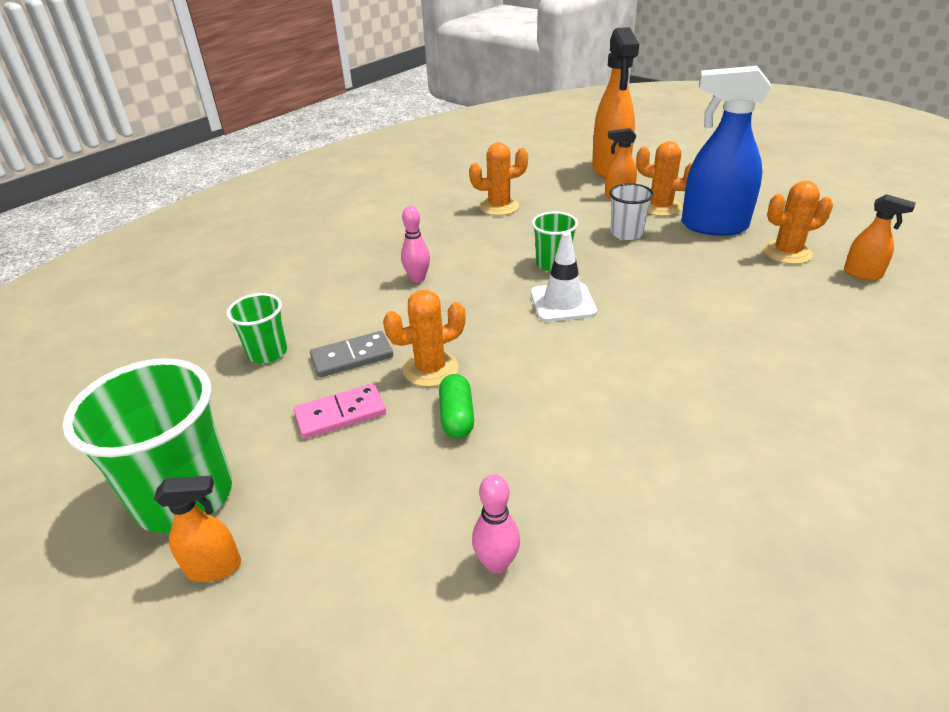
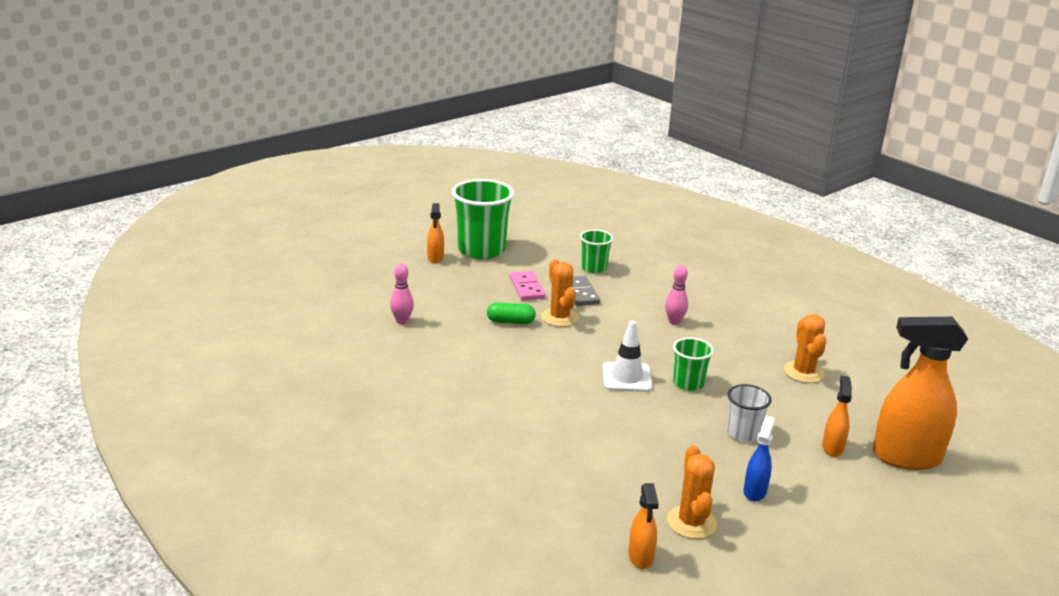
camera: 95 degrees right, 10 degrees down
(660, 207) = (802, 468): orange cactus -> none
(713, 226) = (755, 491): blue spray bottle -> blue spray bottle, size x0.48
(863, 274) = (640, 557): orange spray bottle -> orange spray bottle turned 45 degrees counterclockwise

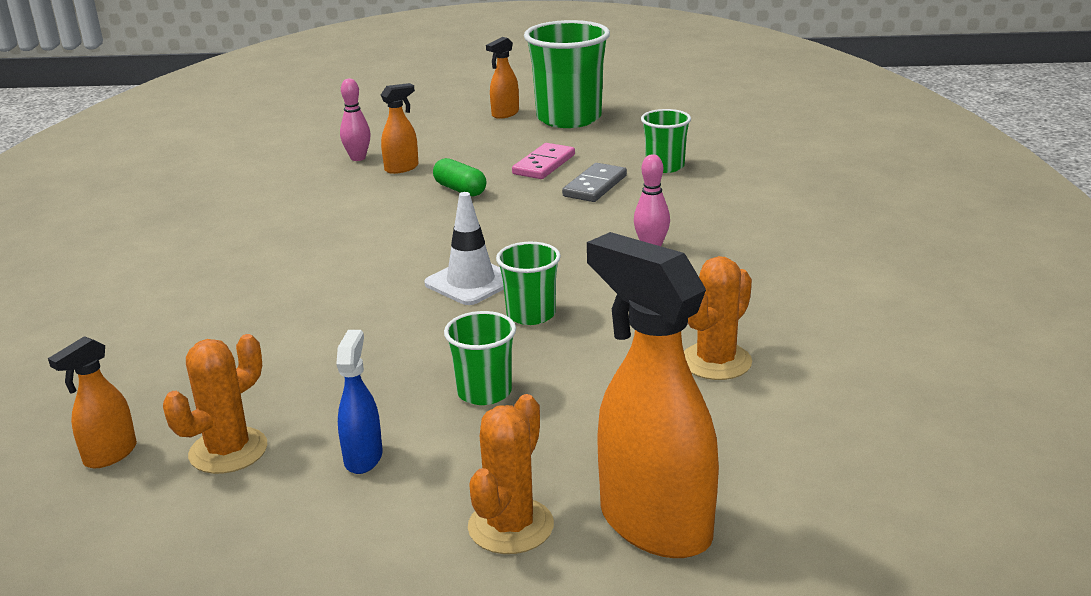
camera: 45 degrees right, 0 degrees up
(559, 317) = (521, 202): orange cactus -> orange cactus (510, 526)
(743, 433) = (484, 392): white cup -> green cup
(755, 491) = (363, 458): blue spray bottle -> blue spray bottle turned 60 degrees counterclockwise
(832, 448) = (568, 461): orange spray bottle -> orange spray bottle (402, 168)

